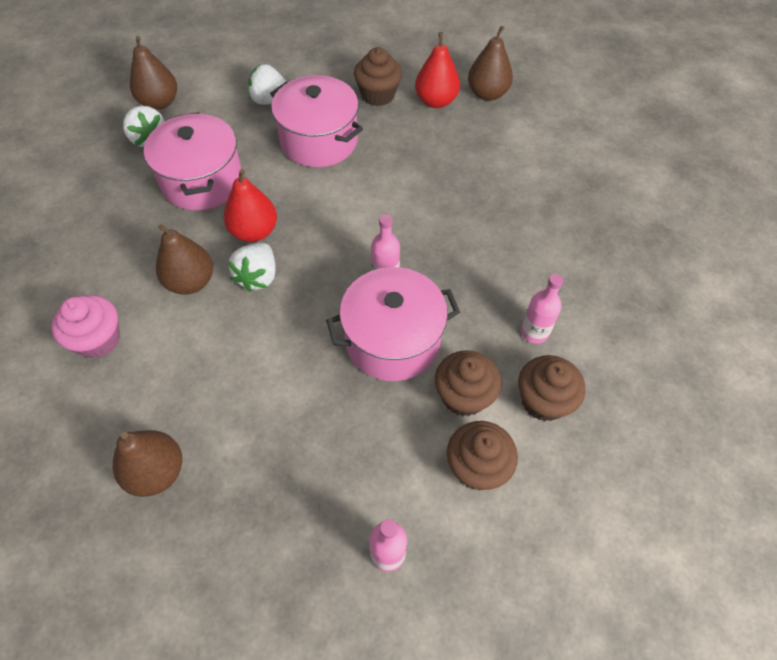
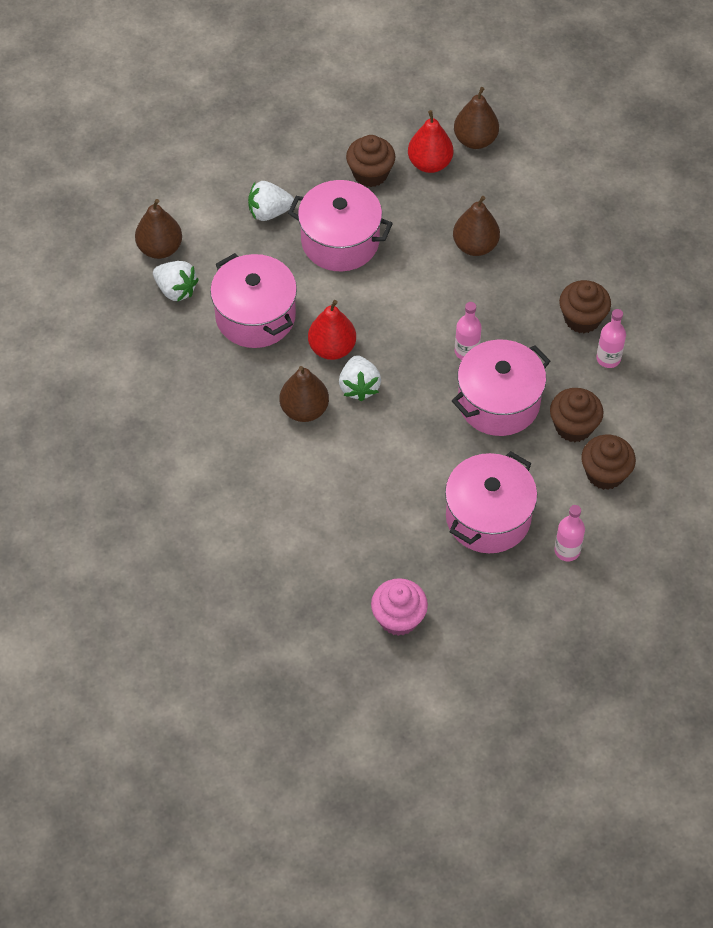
camera: 20 degrees left, 0 degrees up
(98, 340) = (258, 481): pink cupcake -> pink cupcake (398, 618)
(157, 472) = (370, 557): brown pear -> brown pear (475, 246)
(314, 472) = (488, 517): none -> pink pot
(543, 400) = (635, 410): brown cupcake -> brown cupcake (582, 318)

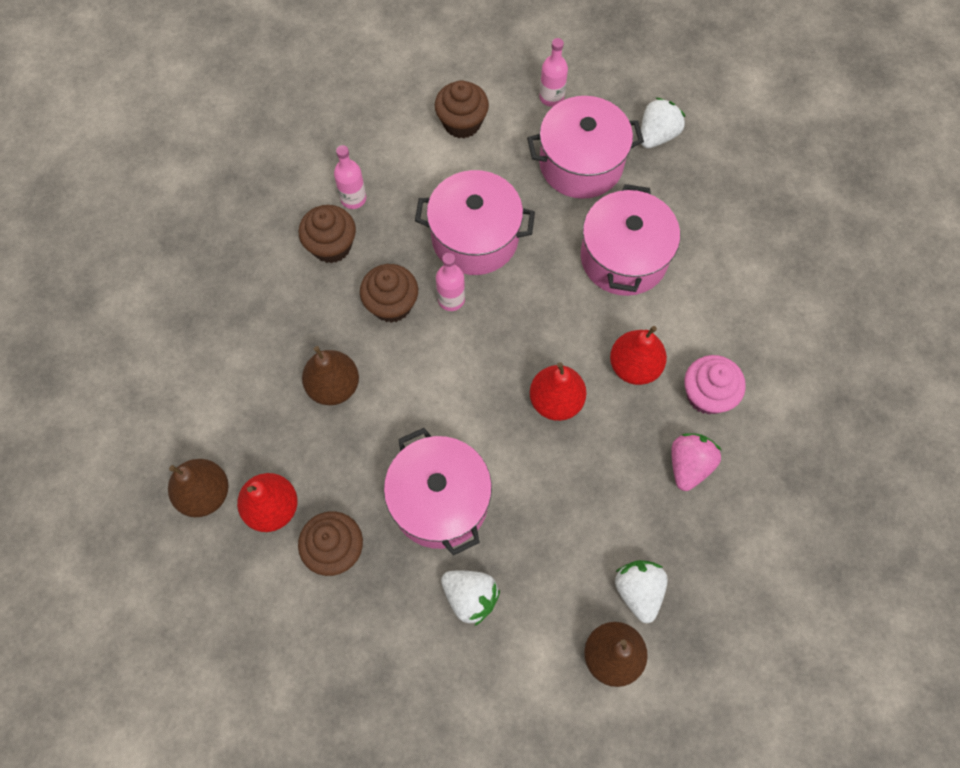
camera: 135 degrees left, 10 degrees up
(211, 380) = (689, 465): none -> pink strawberry
(255, 316) = (591, 493): pink pot -> pink pot (623, 258)
(304, 410) = (634, 366): brown pear -> red pear
(359, 387) = (569, 346): white strawberry -> white strawberry (657, 135)
(398, 618) = (721, 151): pink cupcake -> pink cupcake (707, 395)
(573, 426) = (442, 173): brown cupcake -> brown cupcake (391, 304)

